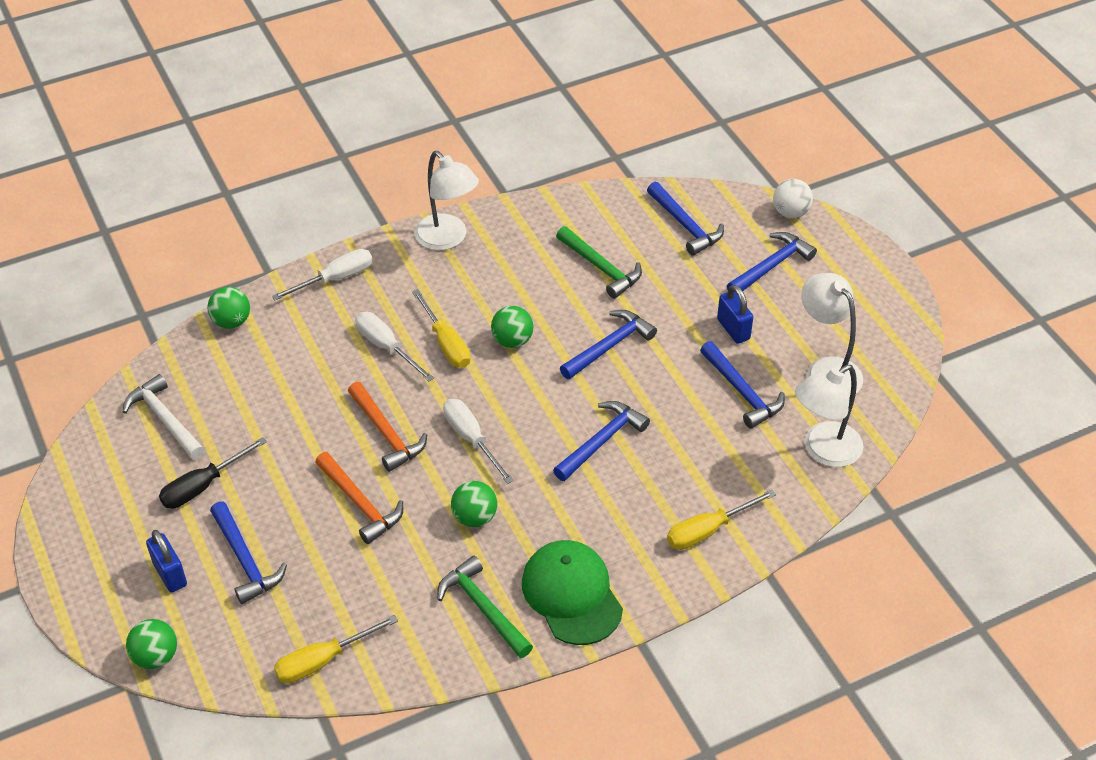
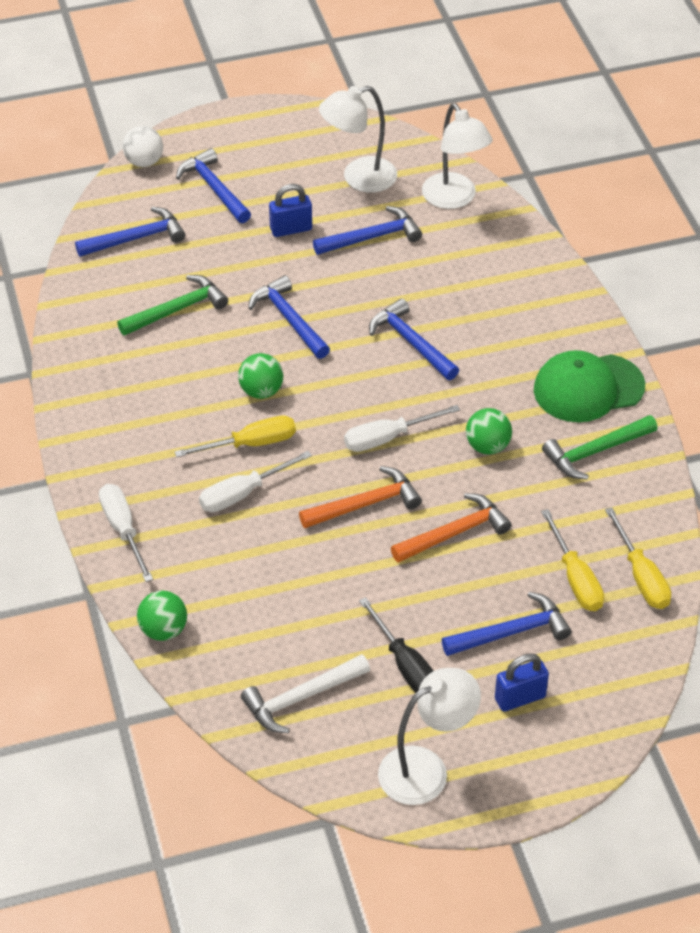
camera: 80 degrees left, 0 degrees up
(156, 656) = (622, 712): green ball -> none
(447, 239) = (92, 426): white lamp -> white lamp (426, 769)
(708, 530) = (530, 287): yellow screwdriver -> yellow screwdriver (575, 578)

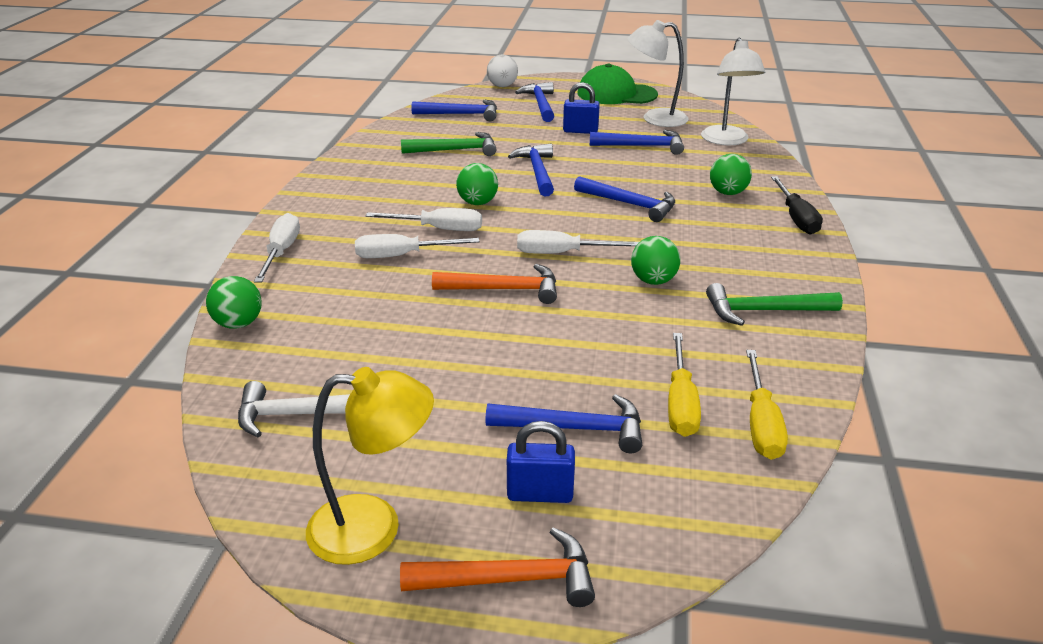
camera: 25 degrees right, 15 degrees down
(251, 444) = (439, 229): yellow screwdriver -> white screwdriver
(405, 665) = (436, 421): black screwdriver -> black screwdriver (796, 218)
(411, 342) = (630, 204): blue hammer -> blue hammer turned 135 degrees clockwise
(426, 769) = (374, 528): white lamp -> yellow lamp
(454, 533) = (574, 331): orange hammer -> orange hammer (510, 579)
(495, 292) = (727, 193): none -> green ball
(588, 388) = (782, 267): green cap -> green cap (616, 94)

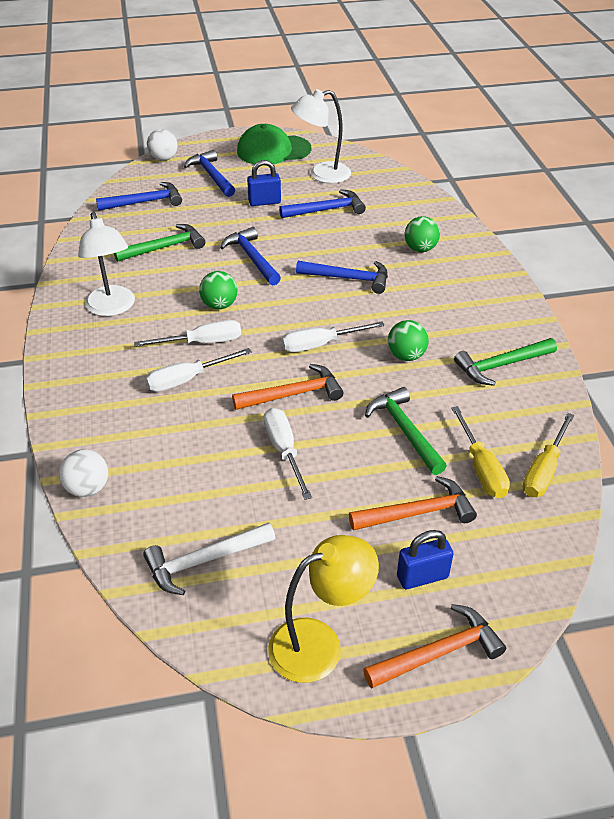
camera: 20 degrees left, 10 degrees up
(238, 324) = (88, 488): green ball -> white ball
(281, 252) = (75, 401): white screwdriver -> white screwdriver (284, 451)
(575, 428) = (417, 512): blue hammer -> orange hammer
(608, 347) = (404, 431): none -> green hammer
(726, 141) = (393, 190): white lamp -> white lamp (112, 308)
(761, 424) = (544, 470): yellow screwdriver -> yellow screwdriver turned 45 degrees clockwise
(796, 218) = (484, 265): black screwdriver -> none

